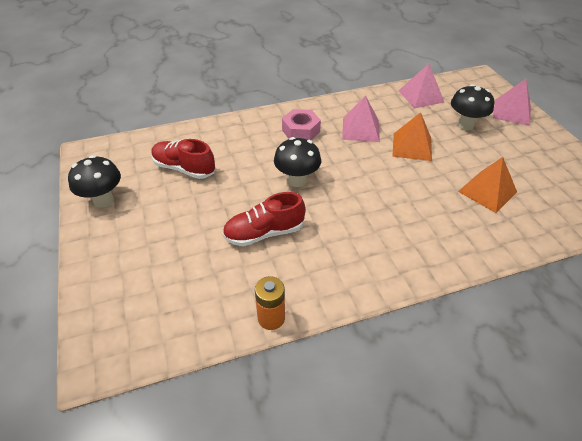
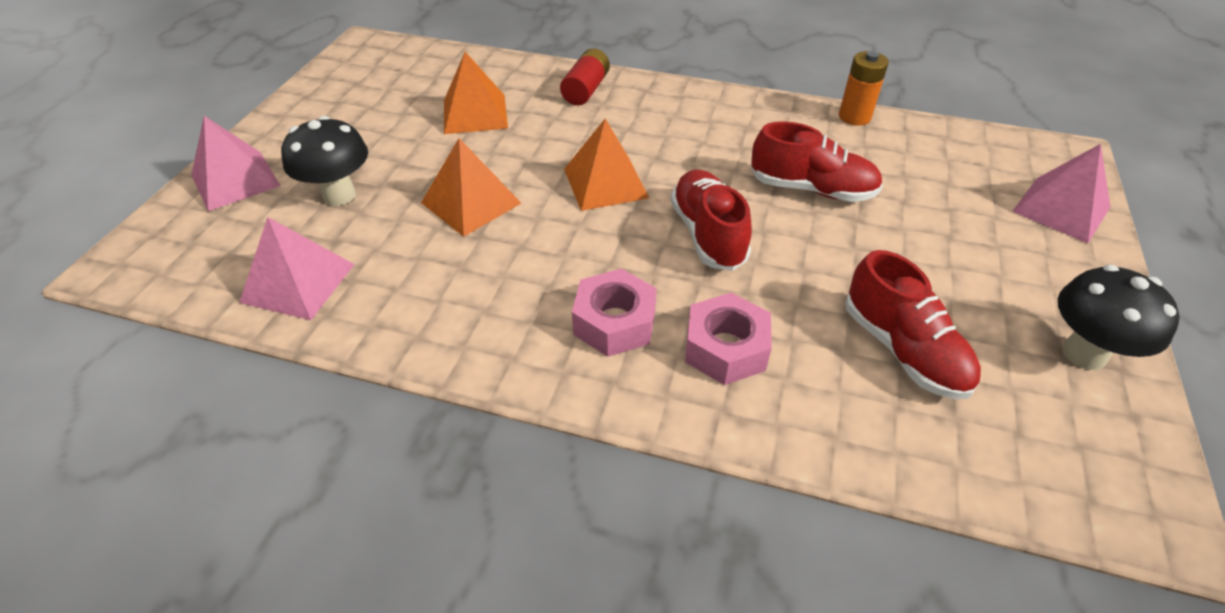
camera: 145 degrees left, 0 degrees up
(253, 140) = (725, 348): none -> pink nut
(297, 180) = (708, 234): black mushroom -> red shoe
(360, 129) = (505, 270): pink pyramid -> pink pyramid (1061, 209)
(370, 184) = (605, 183): none -> orange pyramid
(461, 244) = (586, 90): none -> red battery

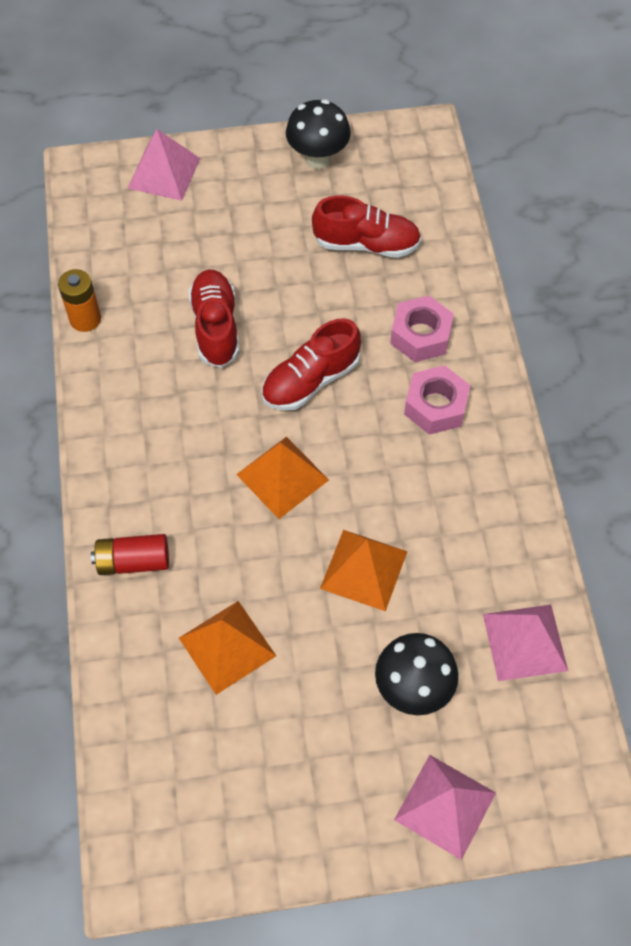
camera: 115 degrees left, 15 degrees up
(903, 350) = (366, 244): red shoe -> red shoe turned 60 degrees clockwise

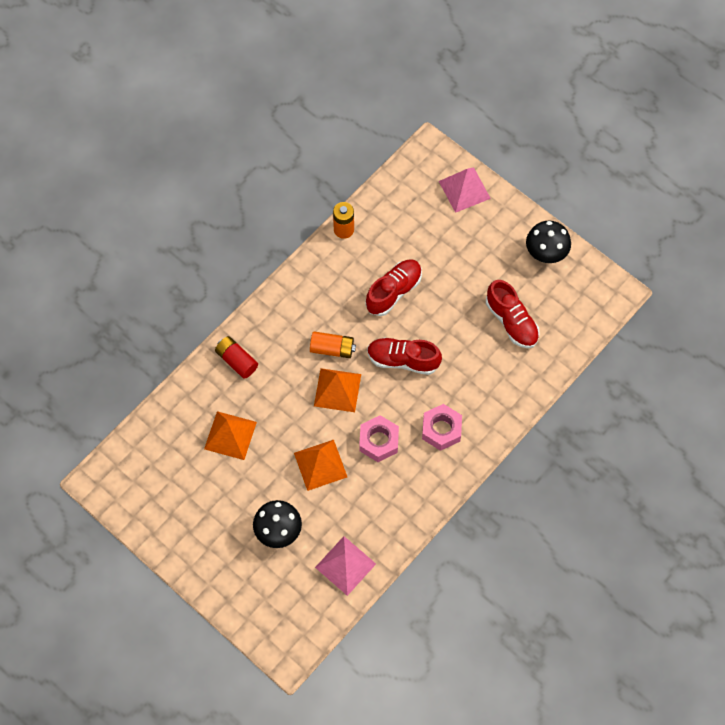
camera: 50 degrees right, 5 degrees up
(224, 443) = (332, 349): none -> orange battery
(421, 335) = (478, 391): pink nut -> pink nut (379, 441)
(445, 806) = (234, 587): pink pyramid -> none

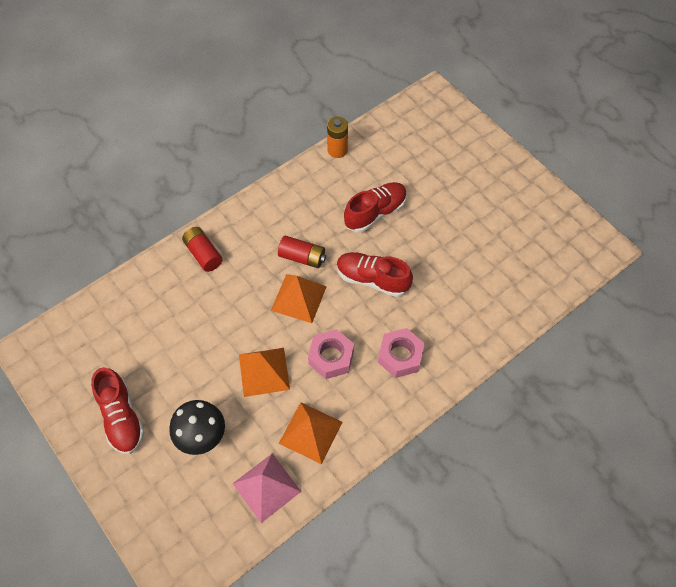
camera: 10 degrees right, 5 degrees down
(230, 435) = (177, 326): orange pyramid -> orange pyramid (310, 432)
(332, 349) = (302, 257): orange battery -> red battery
(464, 189) = (461, 132): pink pyramid -> none
(511, 321) = (491, 259): red shoe -> red shoe (121, 417)
(545, 254) = (534, 201): black mushroom -> none

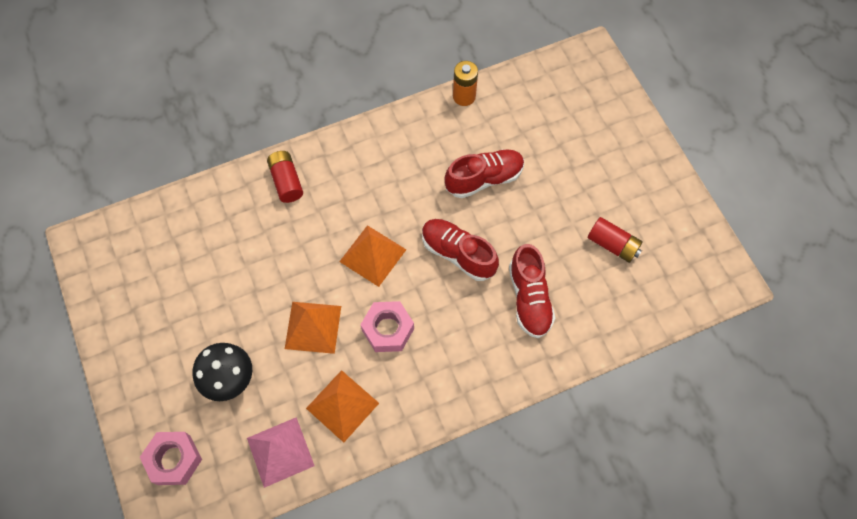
camera: 15 degrees right, 5 degrees up
(121, 417) = (155, 338): red shoe -> red shoe (529, 298)
(302, 257) = (390, 210): red battery -> red battery (612, 245)
(400, 356) = (462, 347): pink nut -> pink nut (174, 460)

